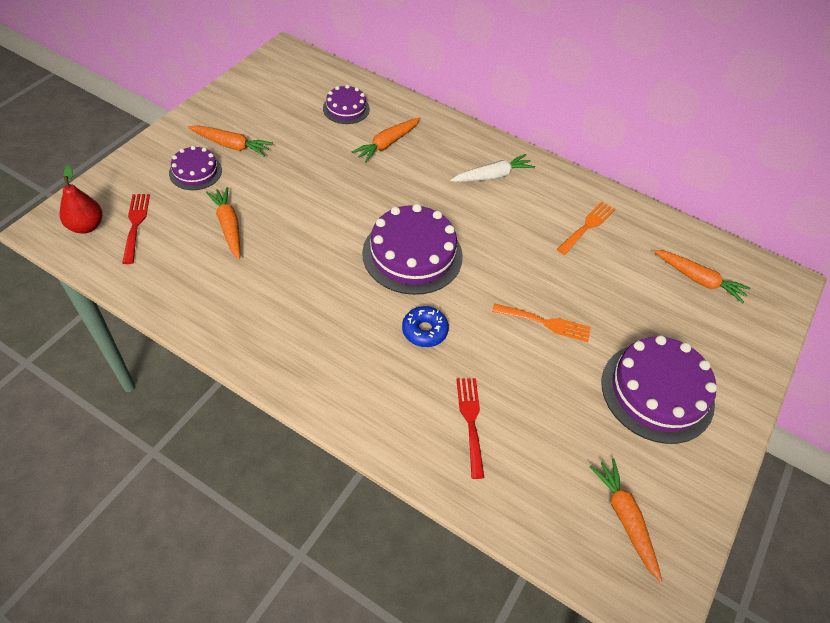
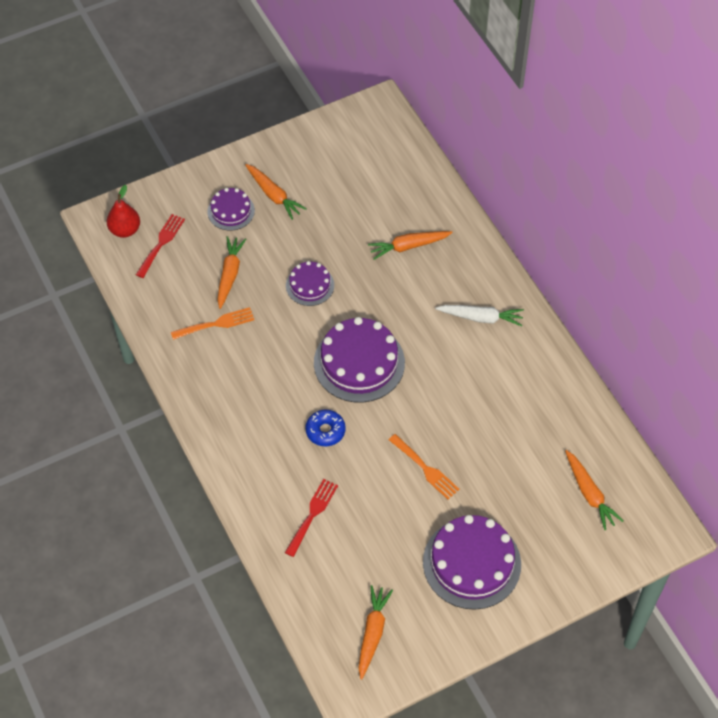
camera: 35 degrees right, 5 degrees up
(346, 109) = (395, 193): purple cake -> purple cake (310, 285)
(587, 226) = (530, 402): orange fork -> orange fork (216, 324)

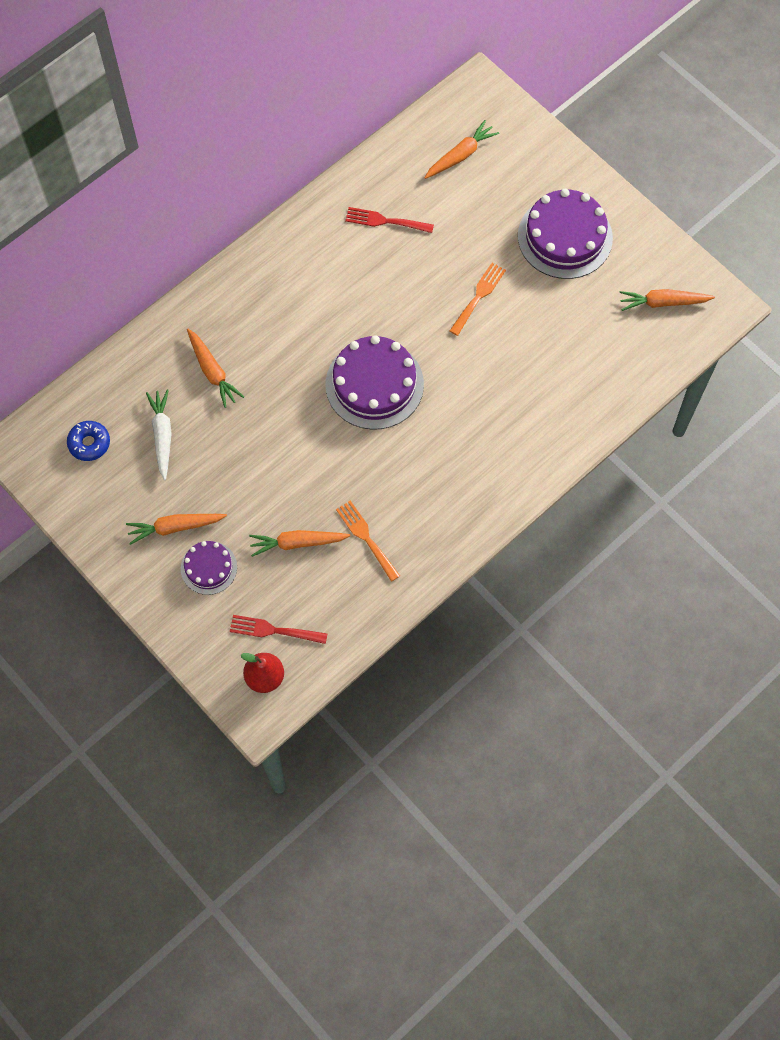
camera: 105 degrees left, 10 degrees up
(274, 195) = (175, 527): orange carrot -> orange carrot turned 135 degrees counterclockwise
(310, 285) = (290, 457): purple cake -> none
(312, 514) = (561, 384): red fork -> red fork (385, 221)
(325, 431) = (465, 396): blue donut -> blue donut (89, 443)
(481, 318) = (287, 283): white carrot -> white carrot (162, 435)

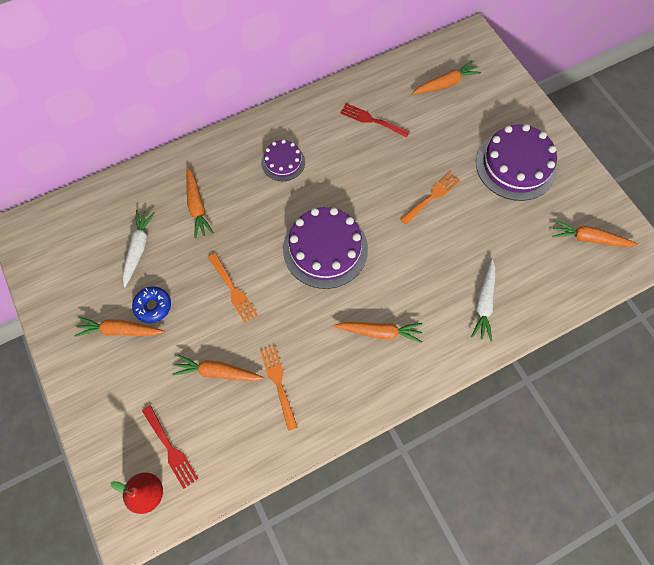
camera: 15 degrees right, 0 degrees up
(89, 443) = (78, 241): blue donut -> blue donut (153, 306)
(209, 568) = (135, 374): purple cake -> purple cake (283, 162)
(273, 630) = (170, 449): red fork -> red fork turned 150 degrees counterclockwise
(285, 454) = (233, 290): none -> orange fork
(459, 459) = (379, 332): none -> orange carrot
(564, 401) = (484, 303): none -> white carrot

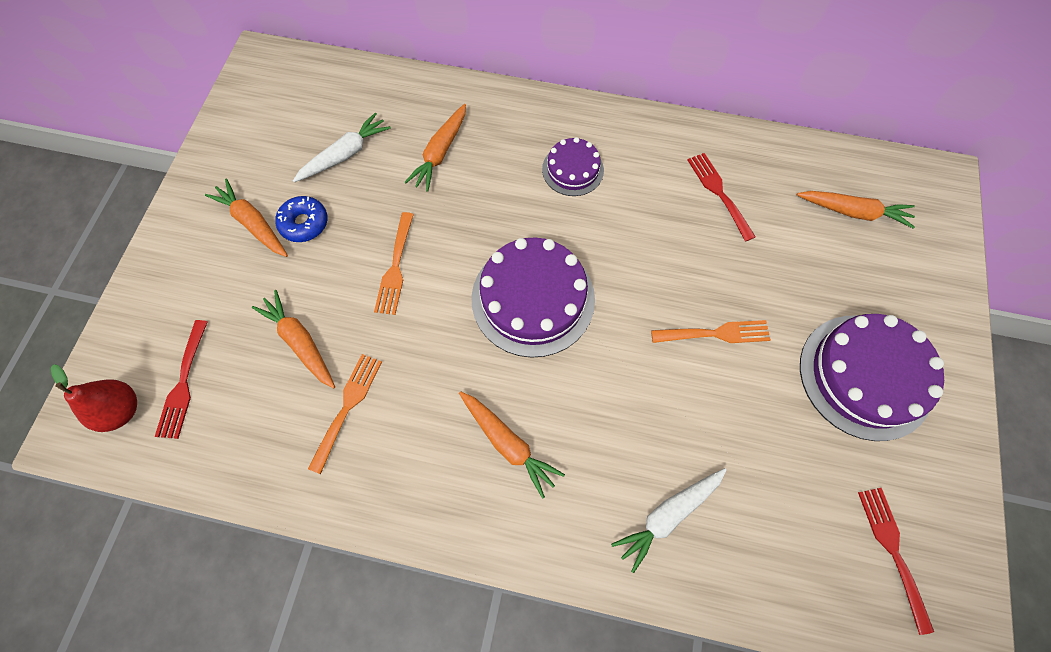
camera: 40 degrees right, 0 degrees up
(589, 238) = (892, 550): orange carrot -> red fork

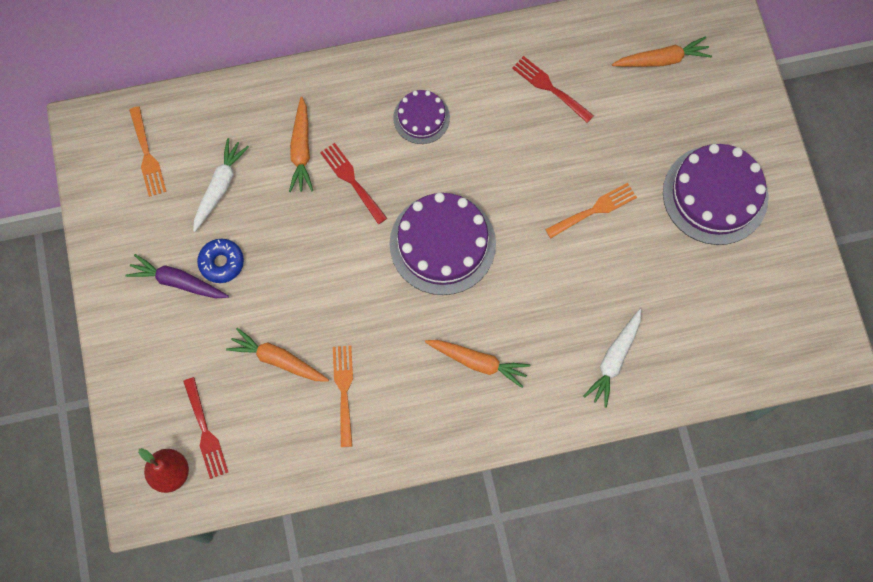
camera: 25 degrees left, 5 degrees up
(253, 223) = (177, 282): orange carrot -> purple carrot
(395, 267) = (319, 267): orange fork -> orange fork (147, 155)
(892, 550) = (773, 313): red fork -> red fork (351, 180)

